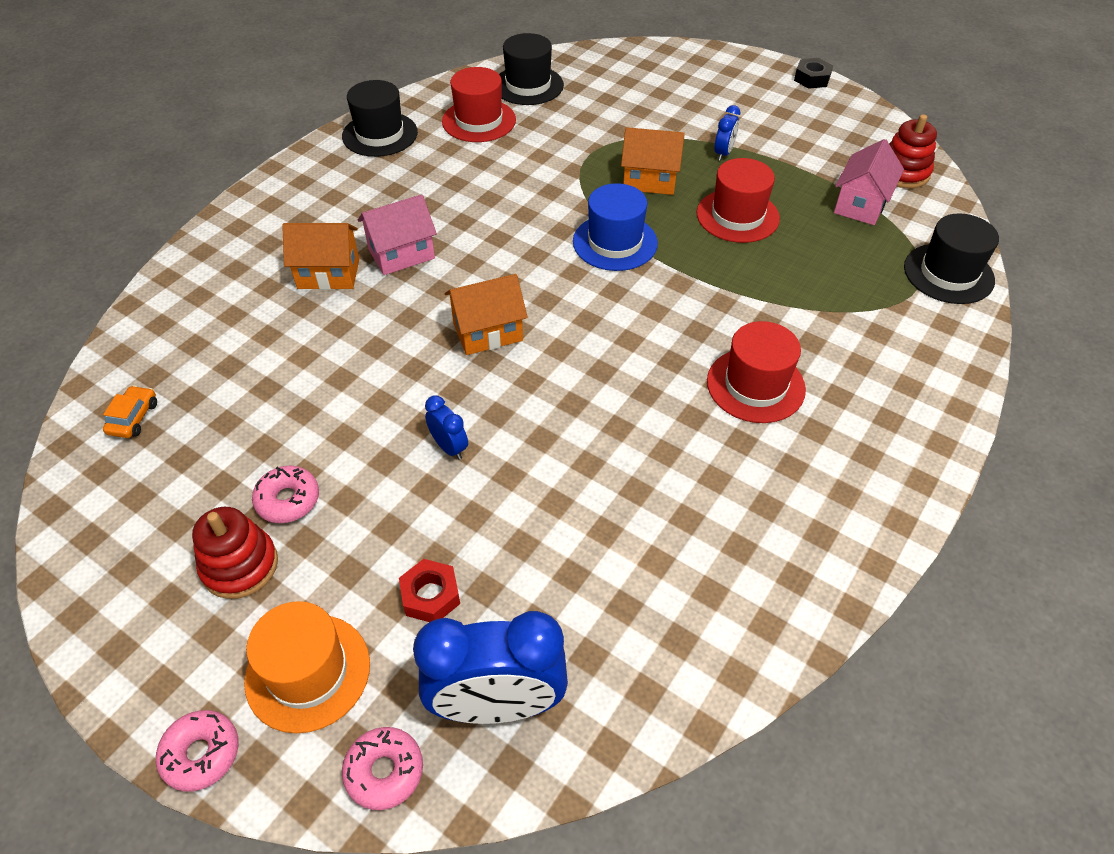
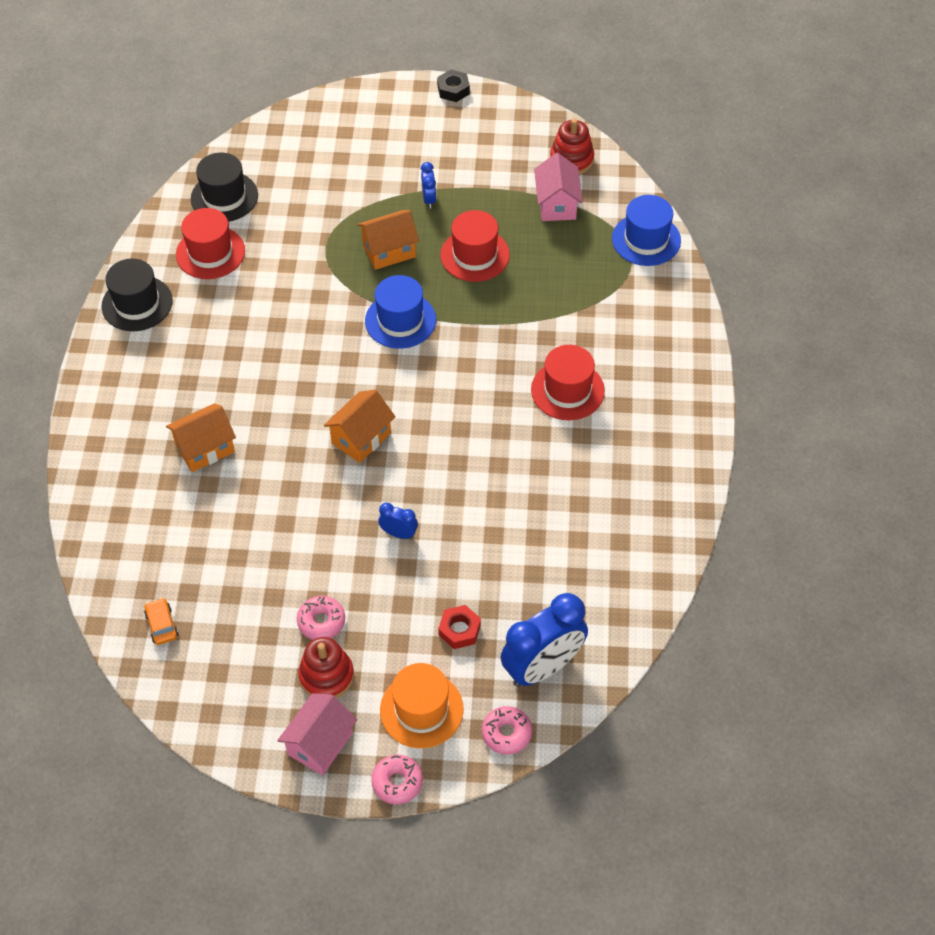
camera: 30 degrees left, 5 degrees up
(401, 254) = (247, 405): pink house -> pink house (320, 744)
(948, 273) = (646, 239): black hat -> blue hat

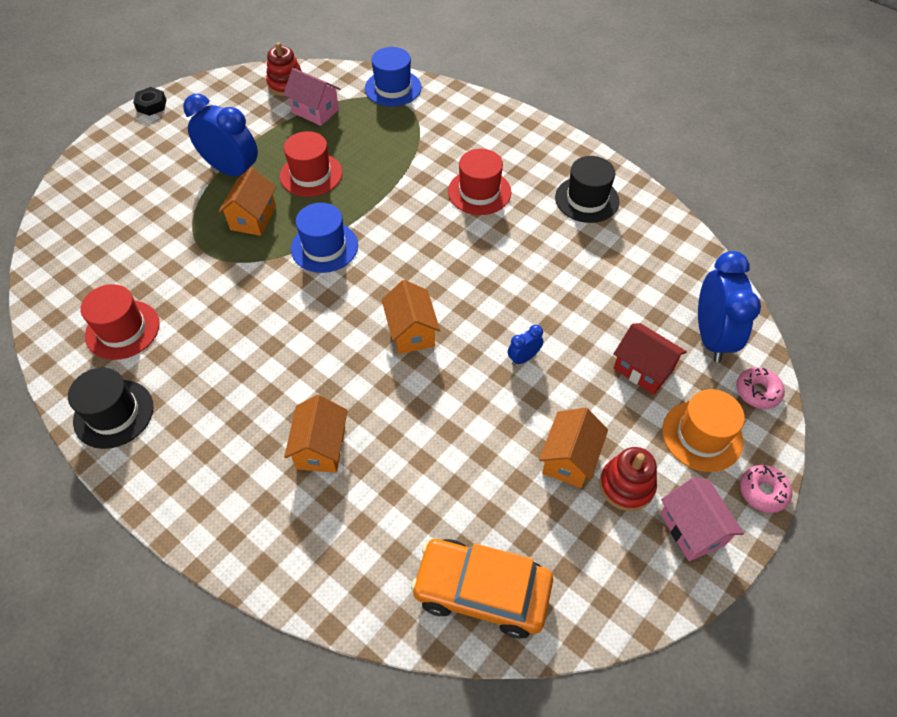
camera: 55 degrees left, 0 degrees up
(162, 625) = (481, 591): orange car -> orange car, size x2.47
(224, 197) = (78, 288): black hat -> black hat (587, 199)
(321, 621) = (569, 459): pink donut -> orange house
(429, 199) = (232, 170): blue clock -> blue clock, size x2.19
(459, 630) = (643, 369): red nut -> red house

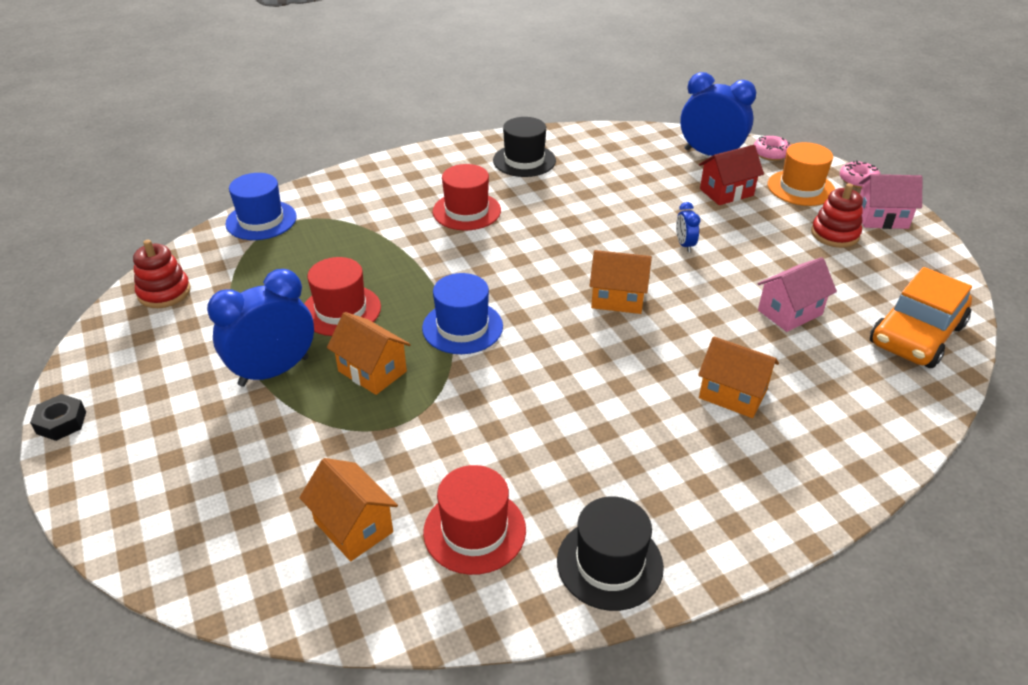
camera: 65 degrees left, 15 degrees down
(315, 111) = (238, 282): pink house -> pink house (790, 312)
(569, 459) = (800, 253): orange house -> orange house (353, 526)

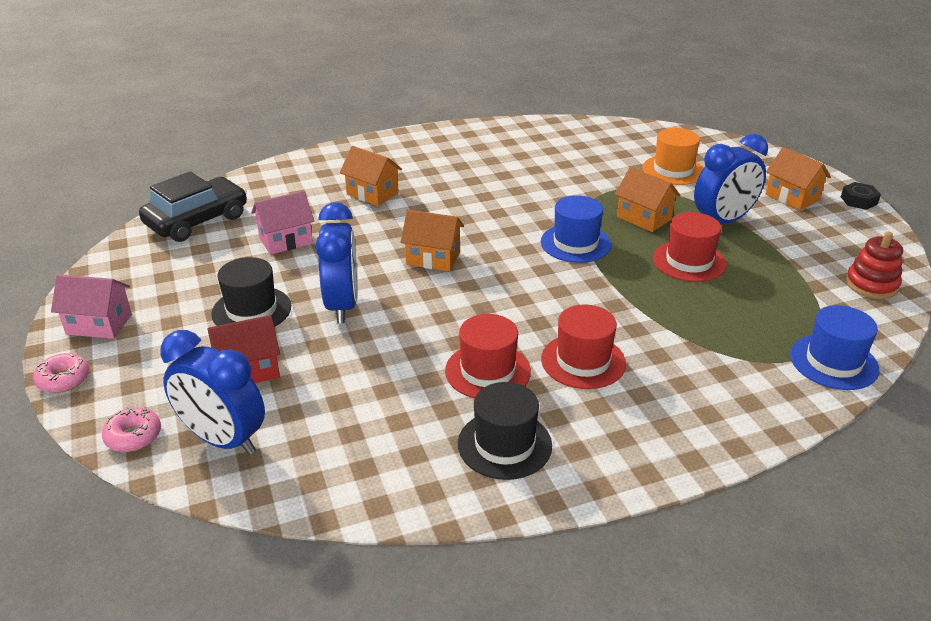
camera: 175 degrees left, 5 degrees down
(353, 526) = (629, 151): orange house -> orange house (792, 197)
(474, 530) = (558, 147): red hat -> red hat (487, 371)
(609, 563) = (484, 134): black hat -> black hat (251, 310)
(684, 245) = (342, 305): blue clock -> blue clock, size x2.19
(801, 188) = (149, 372): orange hat -> orange hat (673, 170)
(835, 234) = (172, 308): red stacking toy -> none
(916, 335) = (197, 220): orange car -> black car

